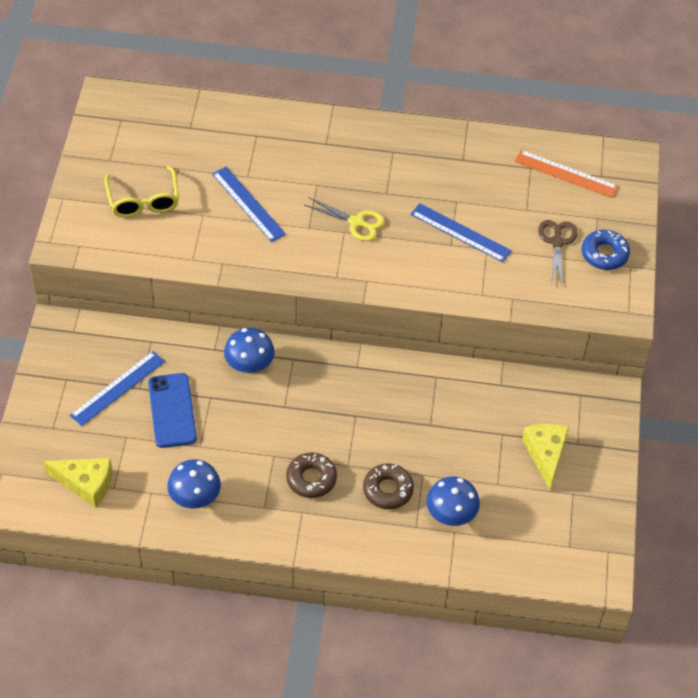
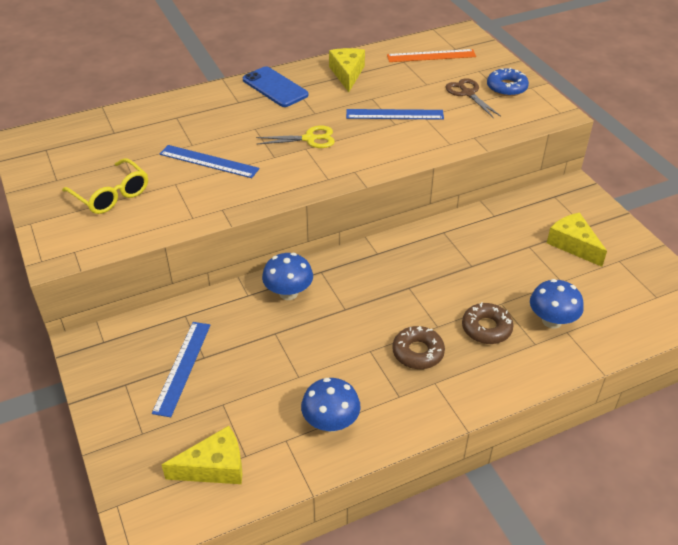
camera: 30 degrees left, 10 degrees down
(172, 410) = (249, 360): blue phone -> blue phone (275, 87)
(458, 157) = (347, 74): none -> yellow cheese

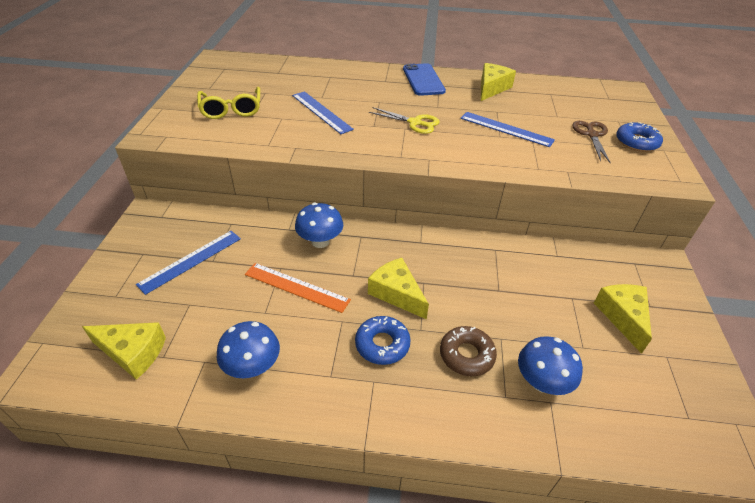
camera: 30 degrees right, 0 degrees up
(395, 307) = (396, 293): none -> yellow cheese
(418, 352) = (382, 344): brown donut -> blue donut
(431, 56) = (580, 97): orange ruler -> orange ruler (296, 287)

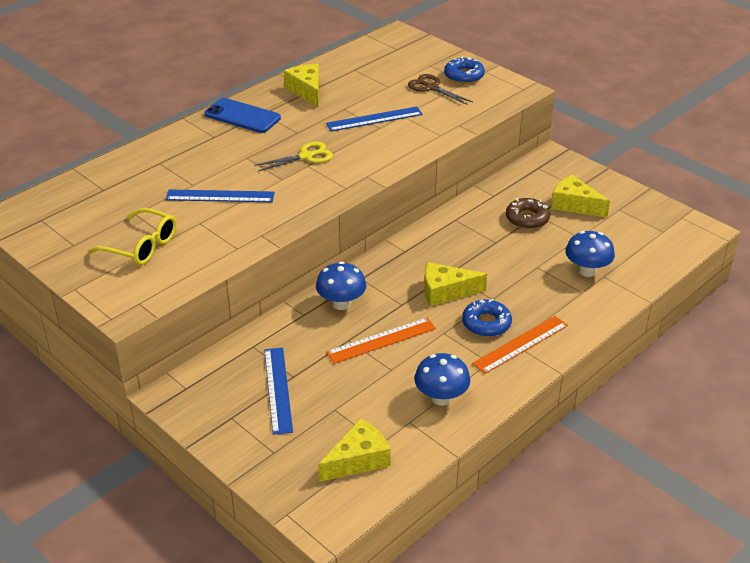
camera: 50 degrees left, 5 degrees down
(377, 388) = (521, 344): none -> orange ruler
(466, 355) = (535, 290): brown donut -> brown donut (527, 218)

